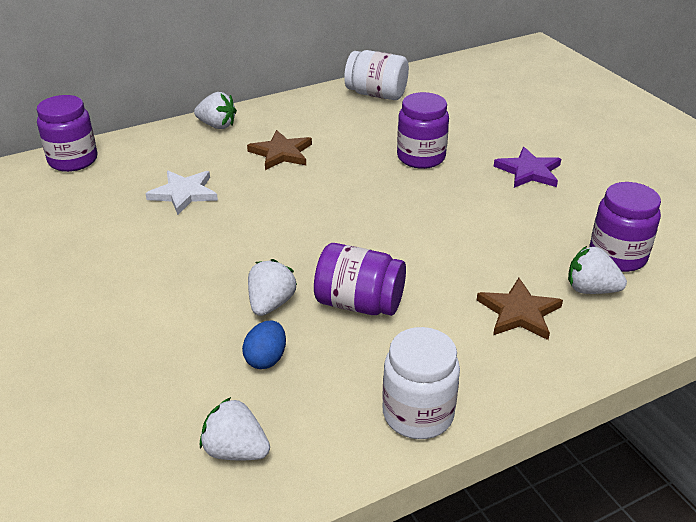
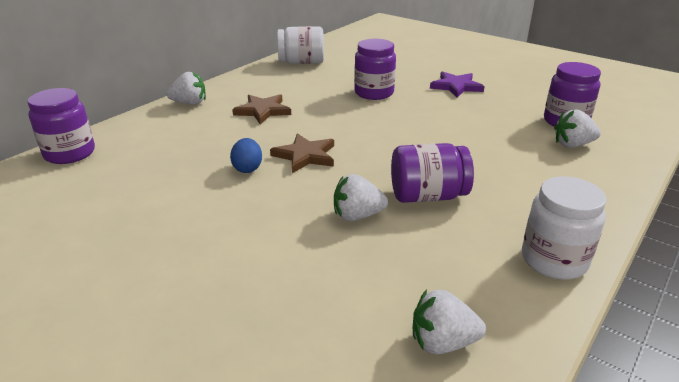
camera: 25 degrees left, 5 degrees down
(184, 193) = (203, 155): white star -> none
(266, 359) = (394, 258): blue egg -> blue egg (247, 168)
(271, 304) = (357, 216): white strawberry -> white strawberry turned 90 degrees counterclockwise
(519, 312) = (545, 171): brown star -> brown star (305, 156)

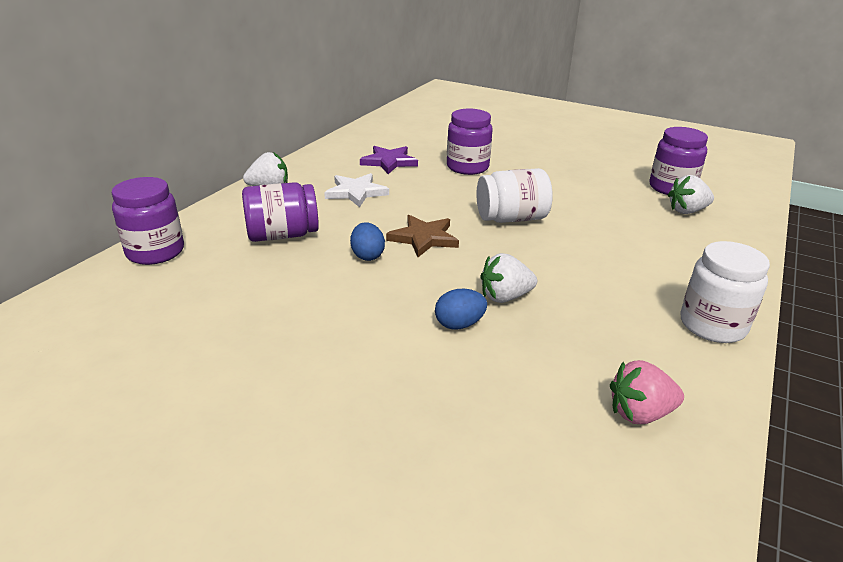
camera: 10 degrees left, 0 degrees up
(263, 111) = (356, 192): brown star -> white star
(302, 62) = (375, 137): white jar -> white jar (511, 218)
(303, 238) = (459, 324): none -> blue egg
(427, 196) = (567, 272): purple jar -> purple jar (282, 235)
(442, 342) = (640, 413): white strawberry -> pink strawberry
(456, 86) = (550, 157): purple star -> purple star (389, 162)

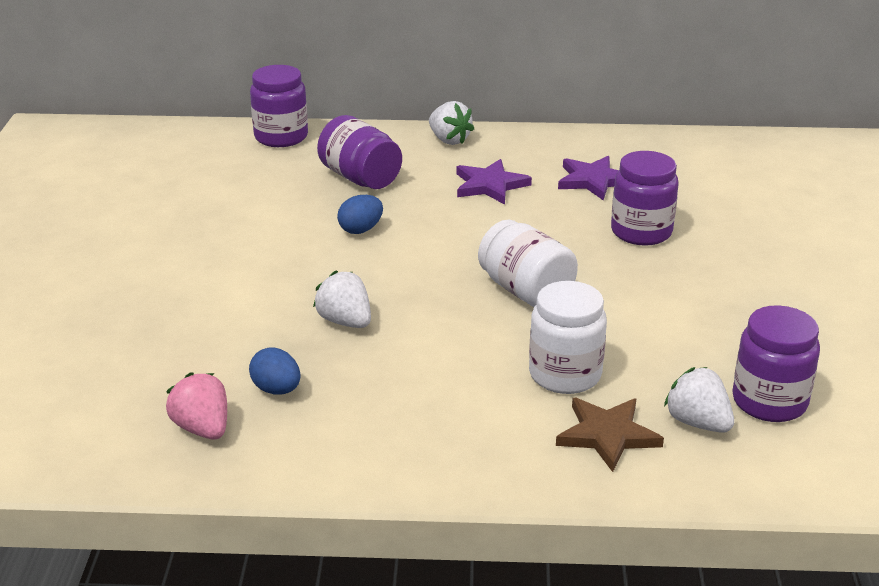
camera: 65 degrees right, 0 degrees up
(356, 192) = (490, 185): white star -> purple star
(423, 238) = (424, 249): brown star -> brown star (607, 435)
(459, 324) = (277, 307): blue egg -> blue egg (276, 390)
(712, 325) = (390, 463): white jar -> white jar (565, 374)

